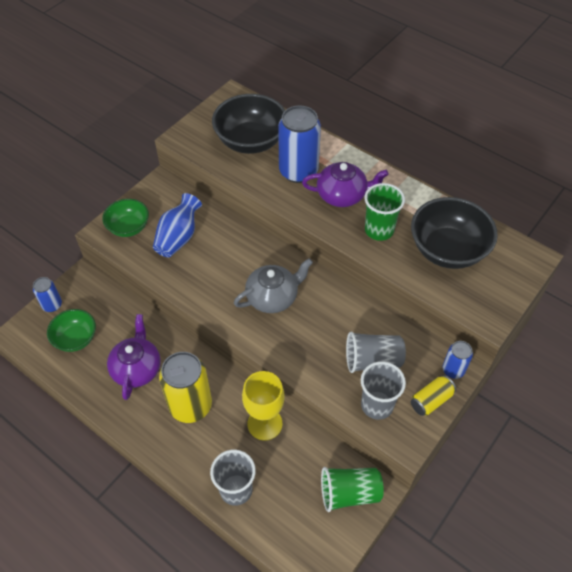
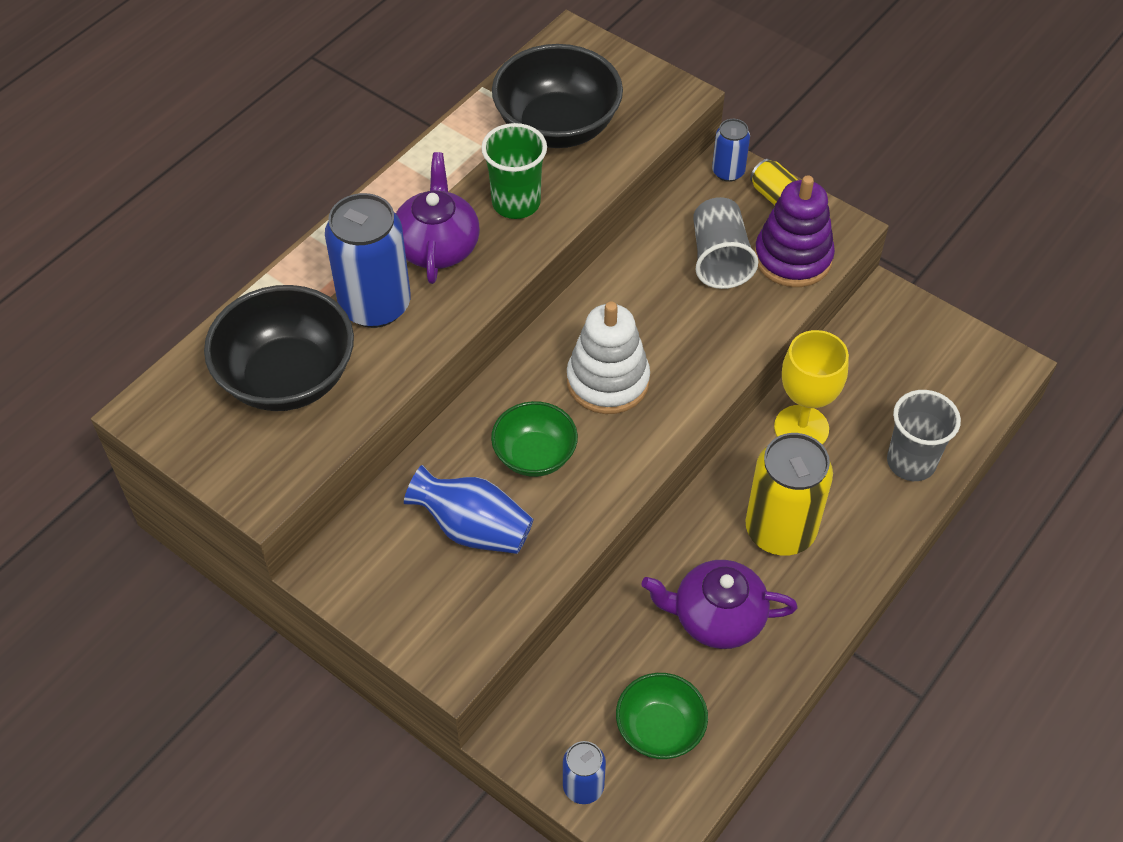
camera: 90 degrees left, 0 degrees up
(128, 227) = (443, 618): green bowl -> green bowl (535, 455)
(273, 297) = (608, 381): grey teapot -> white stacking toy
(349, 493) = (895, 328): green cup -> none
(377, 405) = (793, 258): grey cup -> purple stacking toy

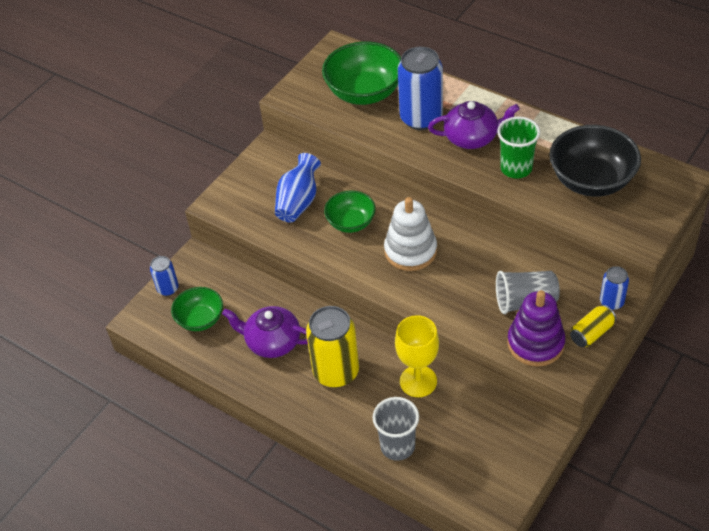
camera: 90 degrees right, 5 degrees down
(287, 377) = (364, 92): black bowl -> green bowl
(716, 617) = (272, 342): purple teapot -> purple teapot turned 75 degrees counterclockwise

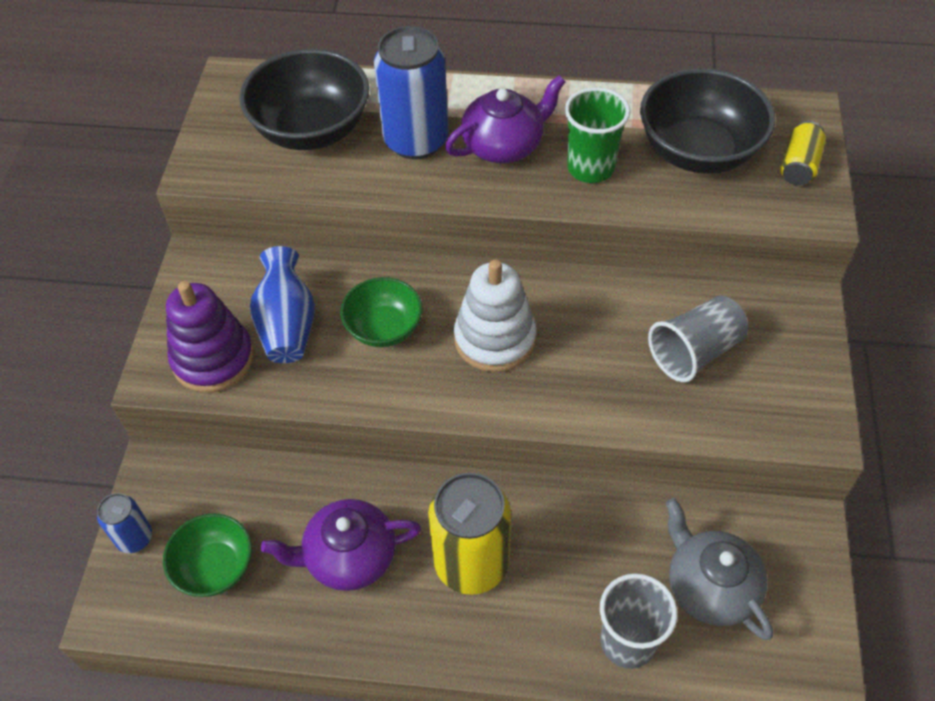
camera: 30 degrees left, 5 degrees up
(364, 92) = (312, 130): green bowl -> black bowl
(418, 381) = (595, 526): yellow goblet -> none
(464, 439) = (710, 586): none -> grey teapot
(535, 343) = (747, 407): purple stacking toy -> purple stacking toy (213, 359)
(591, 333) = (807, 363): yellow can -> yellow can (798, 166)
(611, 302) = (802, 309): blue can -> none

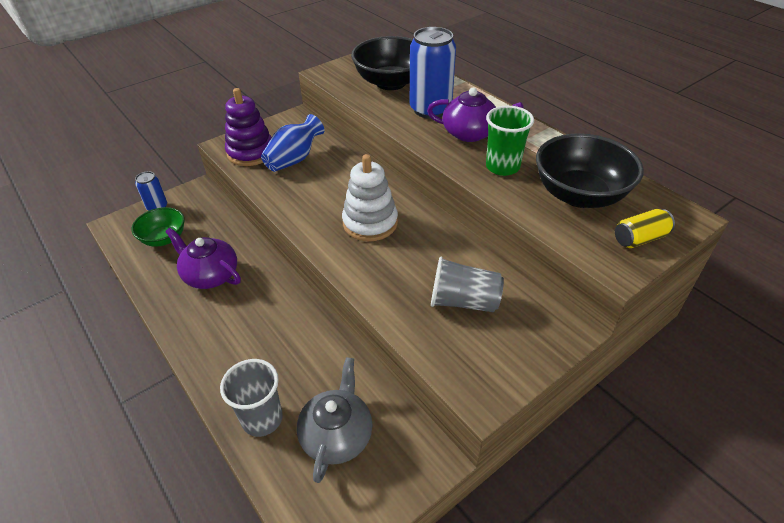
camera: 45 degrees right, 10 degrees down
(384, 328) = (329, 186): green bowl -> none
(471, 563) = (249, 320): yellow can -> none

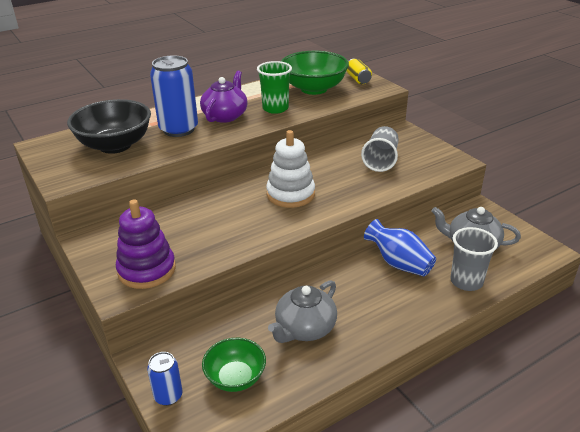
camera: 85 degrees left, 10 degrees down
(210, 275) = (304, 328): purple teapot -> grey teapot
(294, 159) = (175, 237): blue vase -> blue vase (399, 263)
(579, 195) = (314, 89): black bowl -> green bowl

